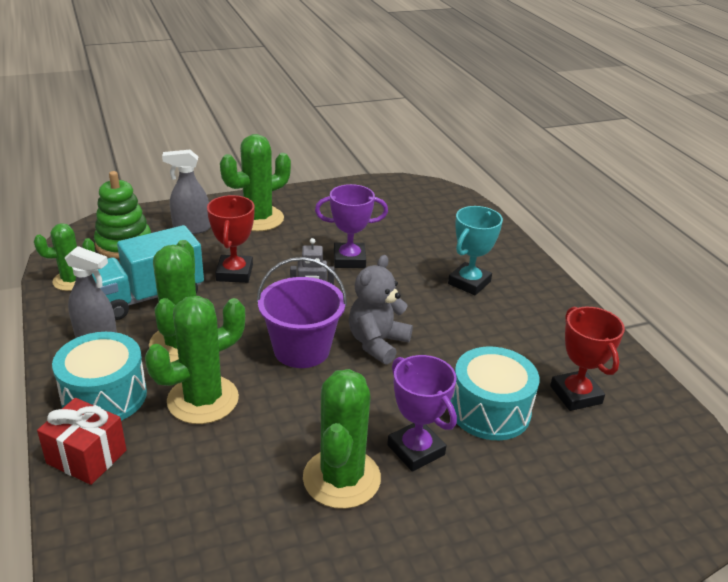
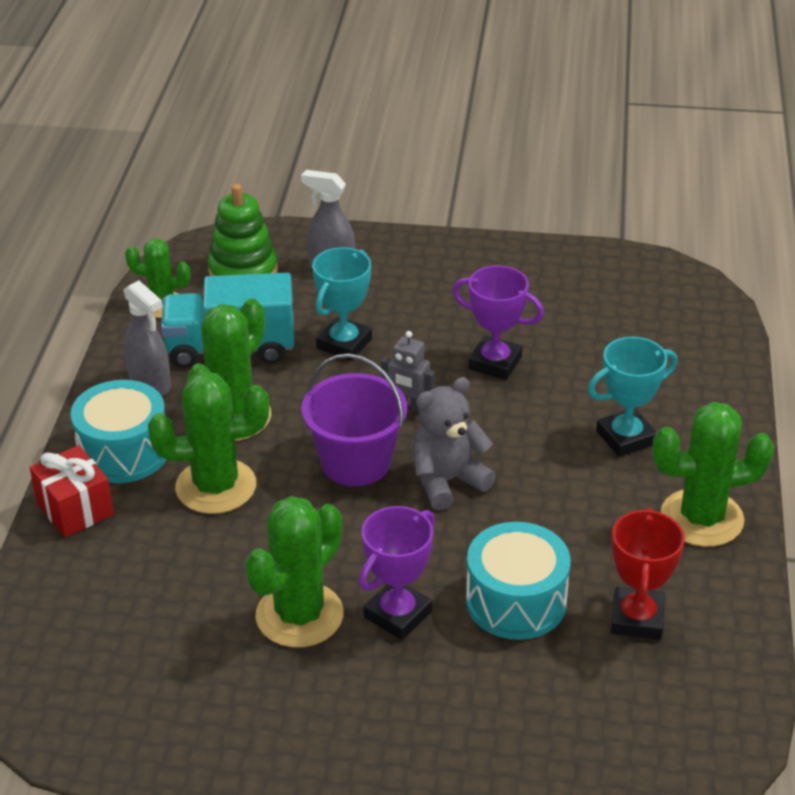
camera: 30 degrees right, 5 degrees up
(234, 273) = (344, 344): red trophy -> turquoise trophy
(258, 219) = (421, 275): green cactus -> green cactus (701, 518)
(416, 450) = (398, 614): purple trophy -> purple trophy turned 45 degrees clockwise

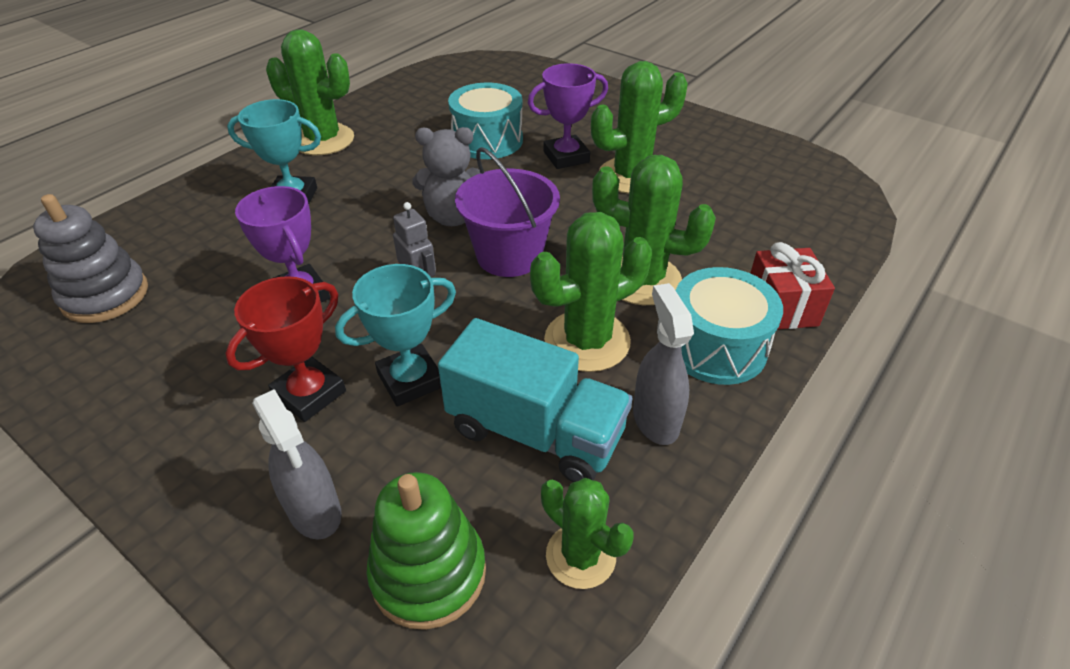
camera: 150 degrees left, 5 degrees up
(637, 618) = (430, 113): red trophy -> red trophy (309, 394)
(639, 307) = (105, 296): none -> grey stacking toy

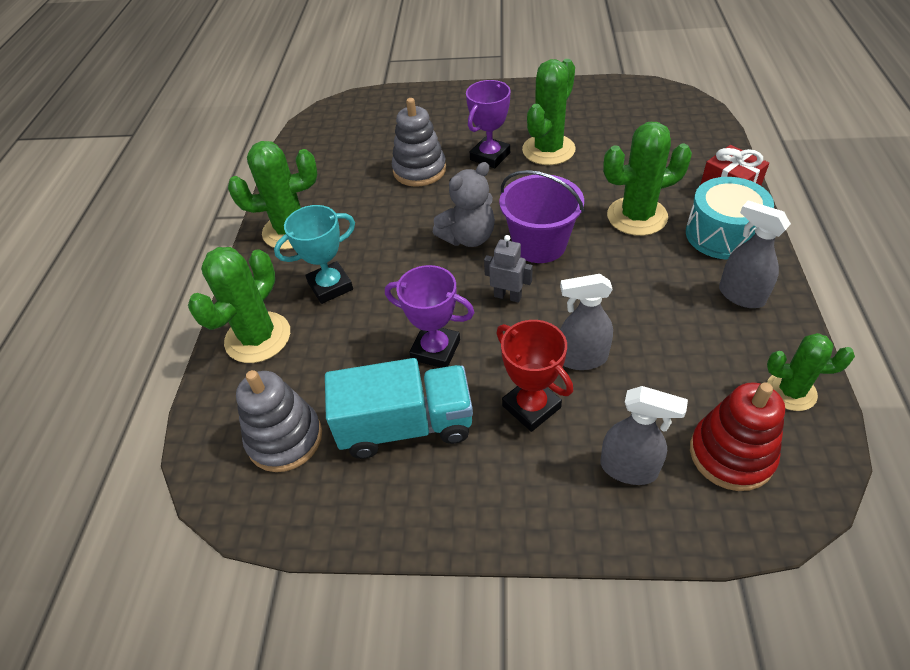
camera: 30 degrees left, 5 degrees up
(309, 394) = (531, 407): red trophy -> red trophy turned 45 degrees counterclockwise
(410, 380) = (582, 358): turquoise trophy -> grey spray bottle
(428, 573) = (731, 454): green stacking toy -> red stacking toy
(487, 140) = (419, 170): turquoise drum -> grey stacking toy
(535, 431) = (689, 342): turquoise truck -> turquoise truck (406, 426)
(587, 341) = (652, 272): green cactus -> green cactus (258, 337)

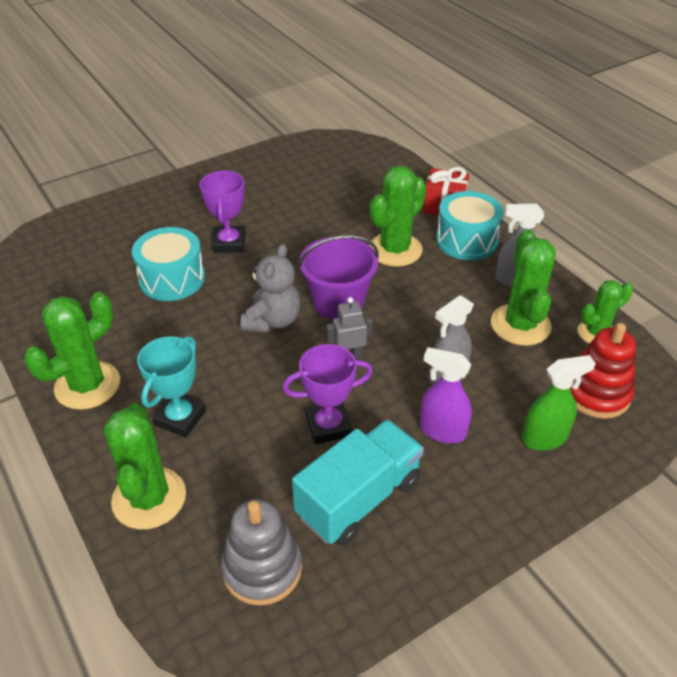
camera: 40 degrees left, 5 degrees down
(419, 170) = (172, 279): grey stacking toy -> turquoise drum
(531, 407) = (442, 431): red trophy -> purple spray bottle
(548, 150) = (277, 220): green cactus -> green cactus (520, 325)
(629, 468) = (544, 438): grey spray bottle -> green spray bottle

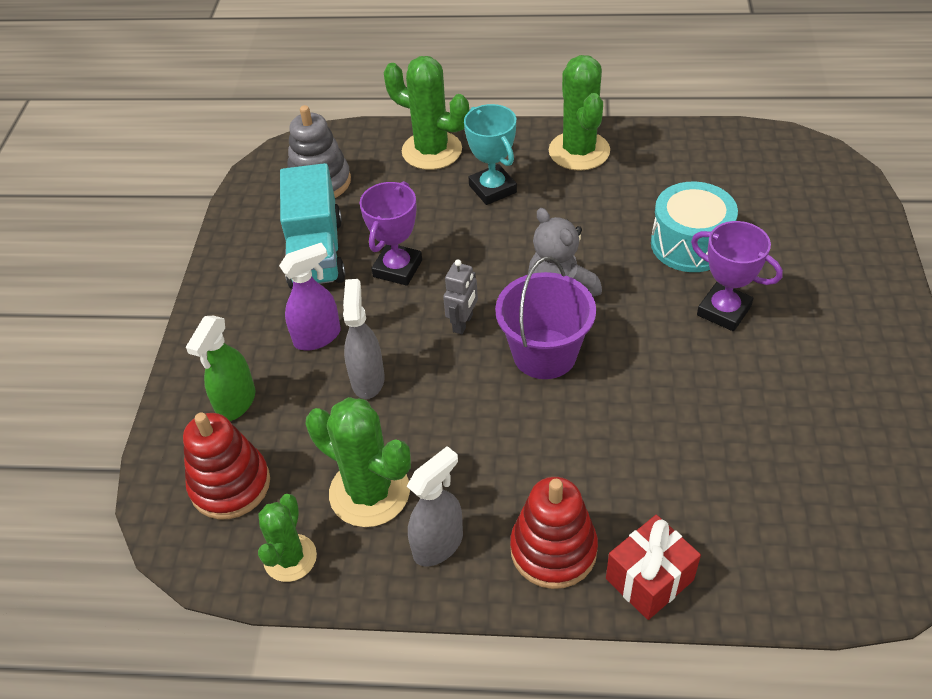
camera: 130 degrees right, 5 degrees up
(395, 250) = (594, 458): green cactus -> none
(466, 240) = (553, 550): turquoise drum -> red stacking toy

